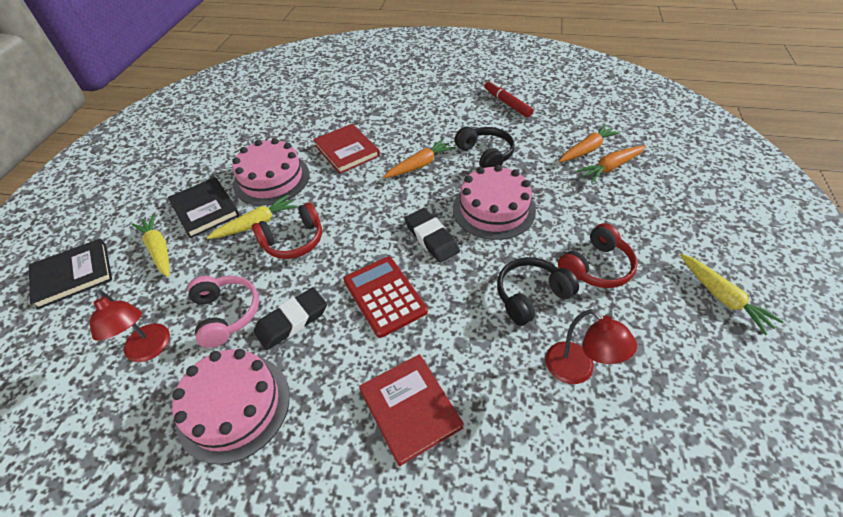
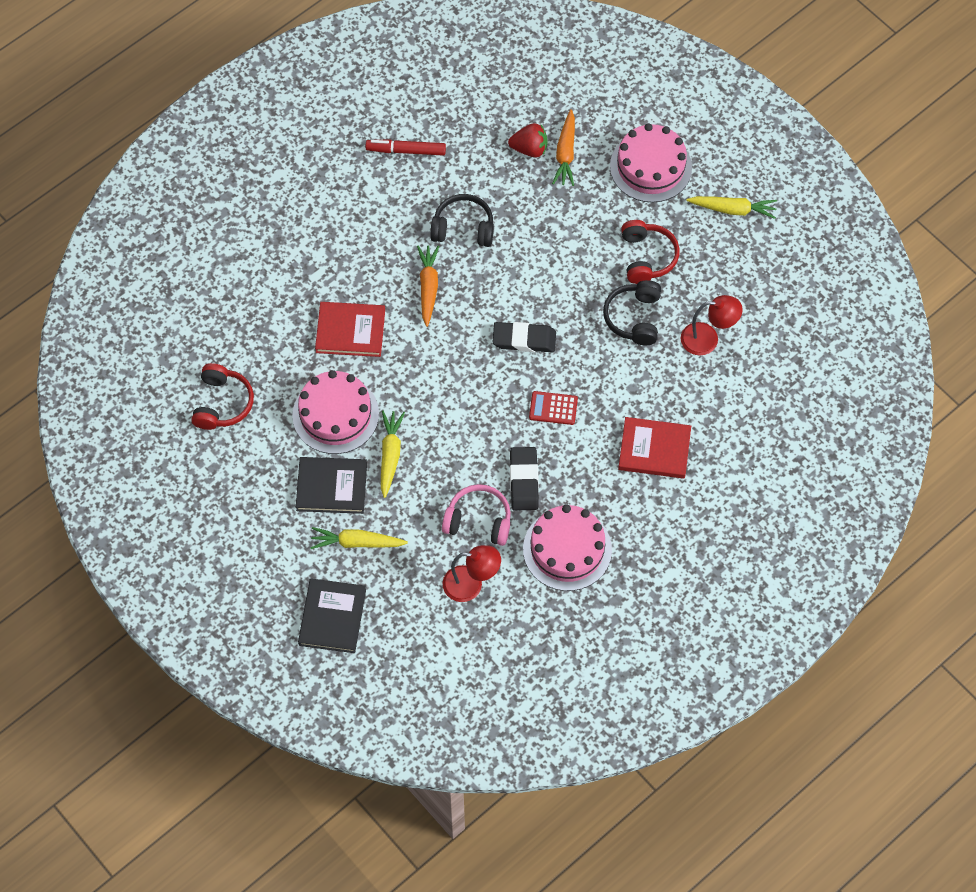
camera: 55 degrees left, 15 degrees up
(293, 241) = (438, 438): red headphones -> red headphones (222, 403)
(384, 296) = (553, 408): red calculator -> red calculator, size x0.62
(493, 209) = (533, 274): pink cake -> pink cake (650, 167)
(587, 149) = (529, 149): orange carrot -> red strawberry

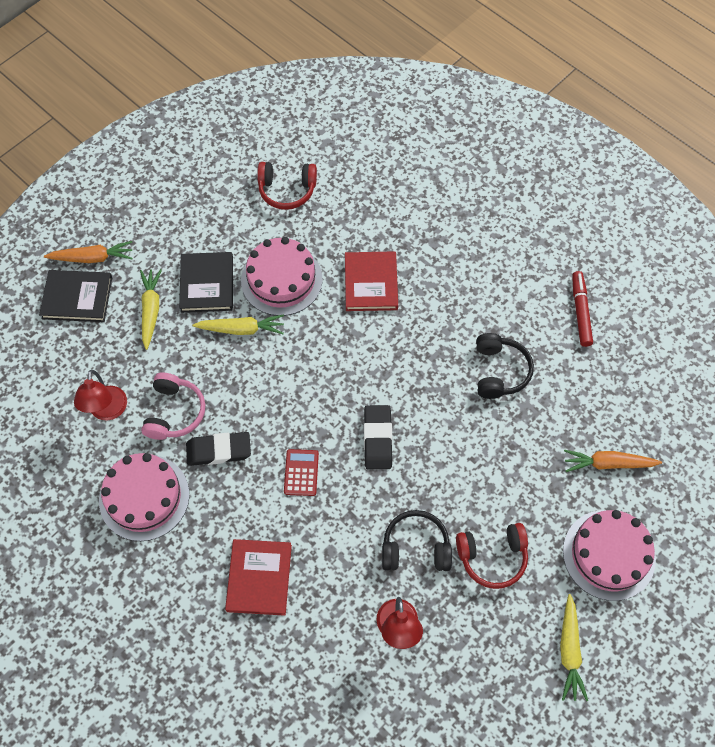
camera: 85 degrees right, 0 degrees up
(428, 287) = (427, 345): orange carrot -> orange carrot (92, 258)
(529, 149) = (606, 427): red strawberry -> none

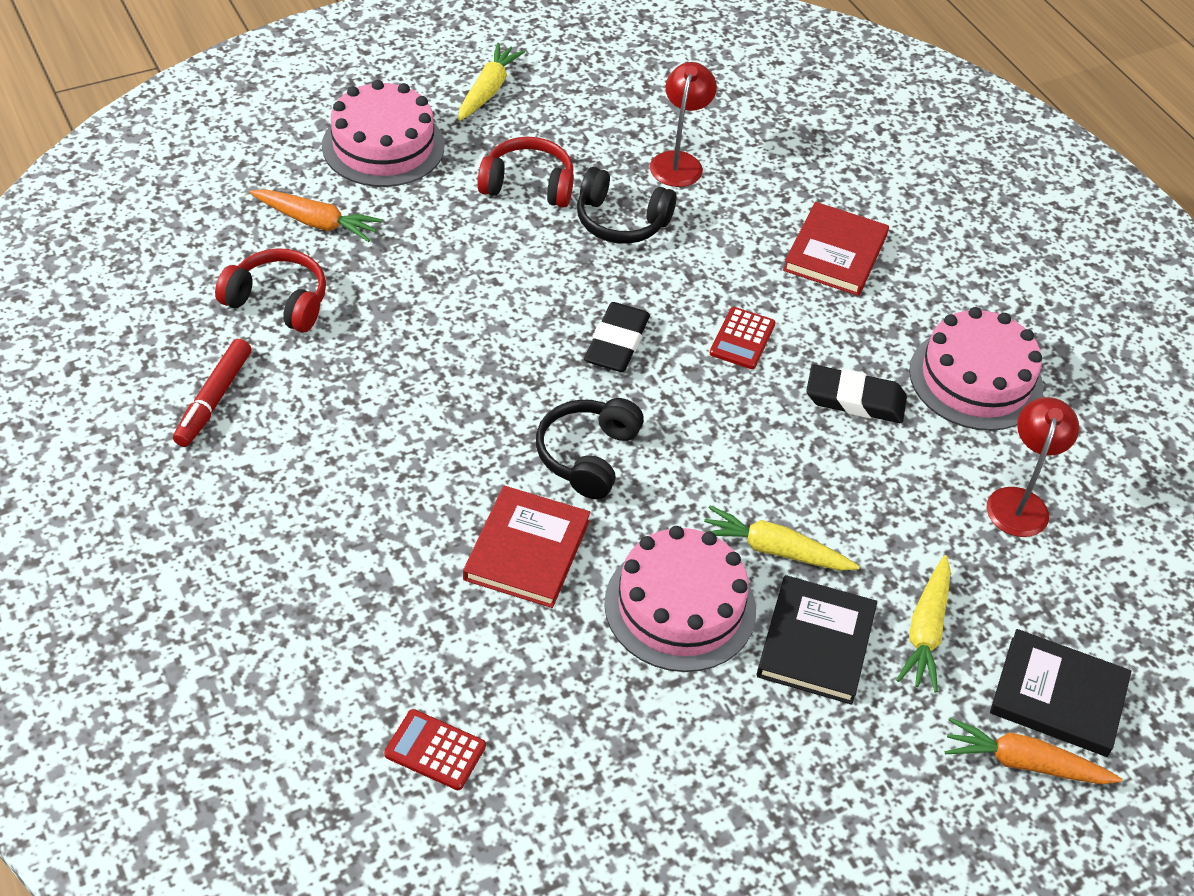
camera: 165 degrees left, 15 degrees down
(174, 412) = (912, 467): pink headphones -> none
(287, 190) = (610, 772): red headphones -> red headphones (278, 301)
(368, 174) = (435, 750): none -> red calculator
(499, 371) = (392, 364): black headphones -> black headphones (587, 455)

